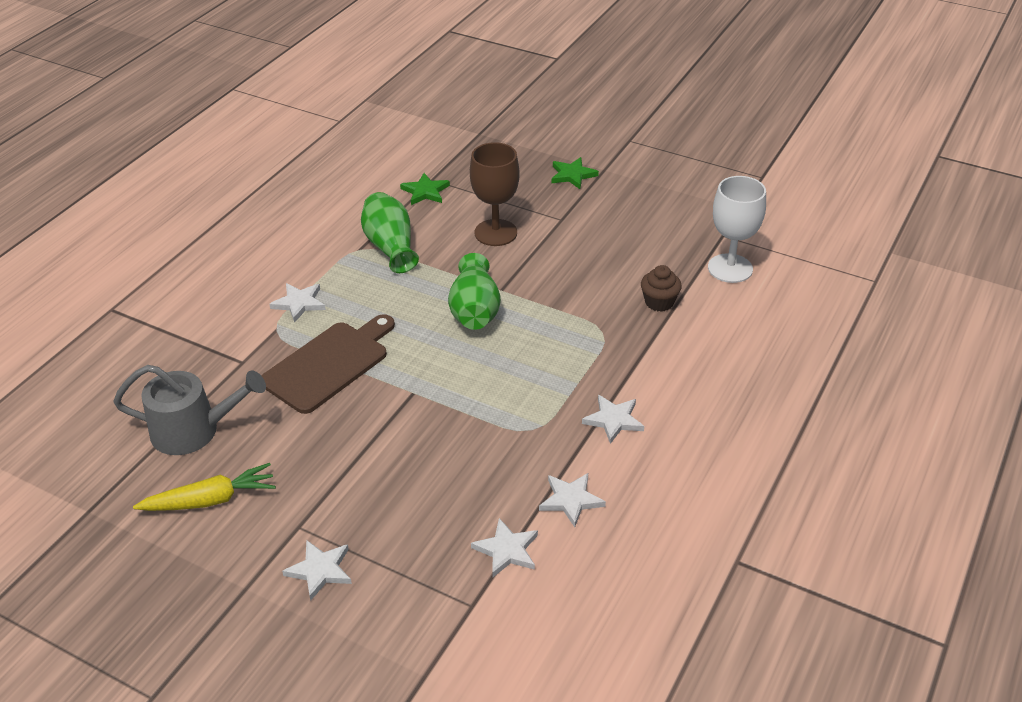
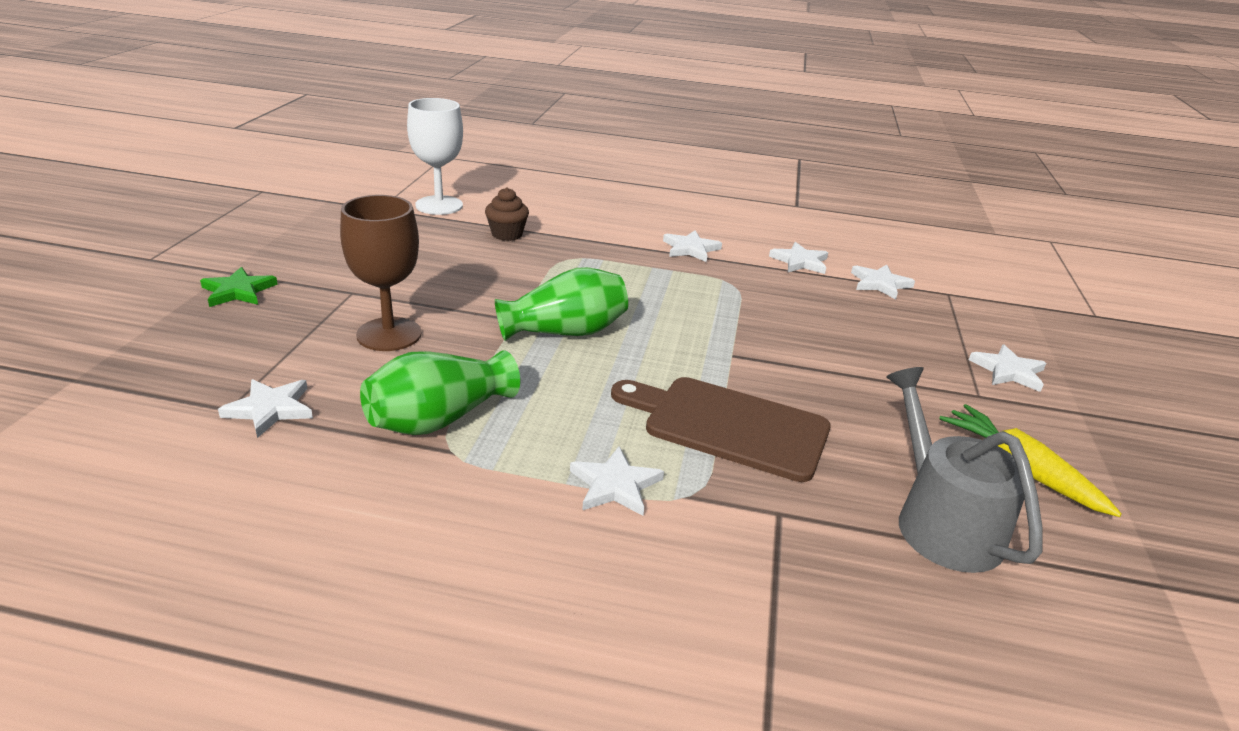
camera: 110 degrees left, 10 degrees down
(425, 191) = (270, 409): green star -> white star

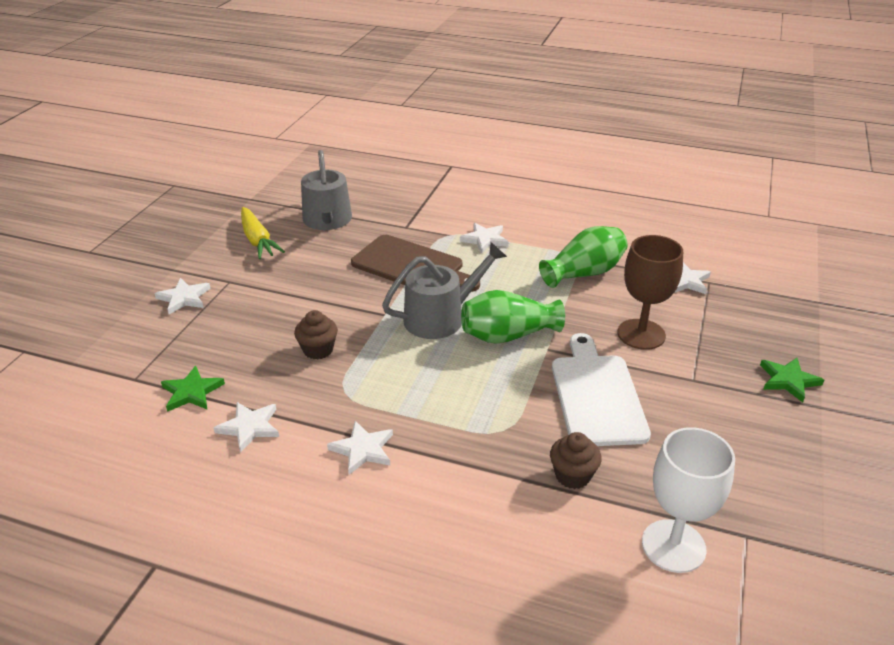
camera: 170 degrees left, 5 degrees up
(469, 280) = (596, 395): none -> white cutting board
(656, 351) = (440, 318): none -> grey watering can
(786, 317) = (318, 350): none -> brown cupcake
(880, 284) = (192, 392): white star -> green star

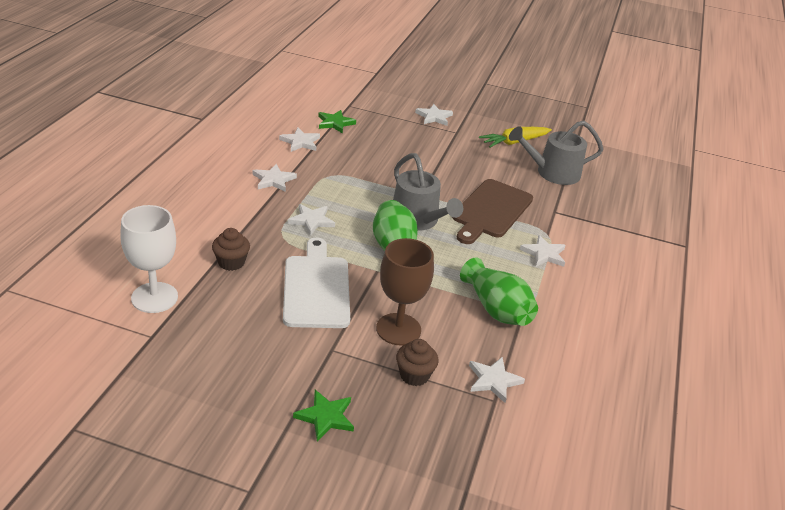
camera: 85 degrees right, 0 degrees up
(318, 350) = (376, 166): brown cupcake -> brown cupcake (414, 375)
(460, 405) = (311, 221): none -> white star
(596, 395) = (316, 288): white cutting board -> white cutting board turned 90 degrees counterclockwise

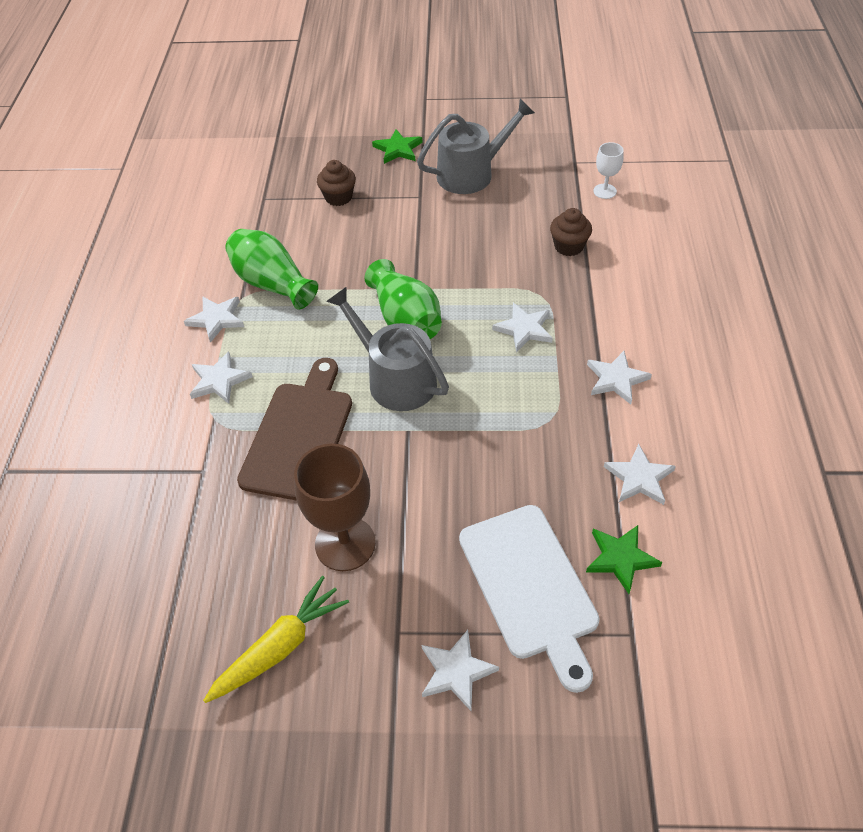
camera: 170 degrees right, 15 degrees up
(154, 297) = (604, 191): white goblet -> white goblet, size x0.52
(316, 288) = (467, 247): white cutting board -> white cutting board (530, 586)
(398, 329) = (367, 232): brown goblet -> brown goblet (345, 544)
(493, 380) = (266, 213): white star -> white star (216, 319)
(553, 173) = (203, 574): grey watering can -> grey watering can (471, 174)

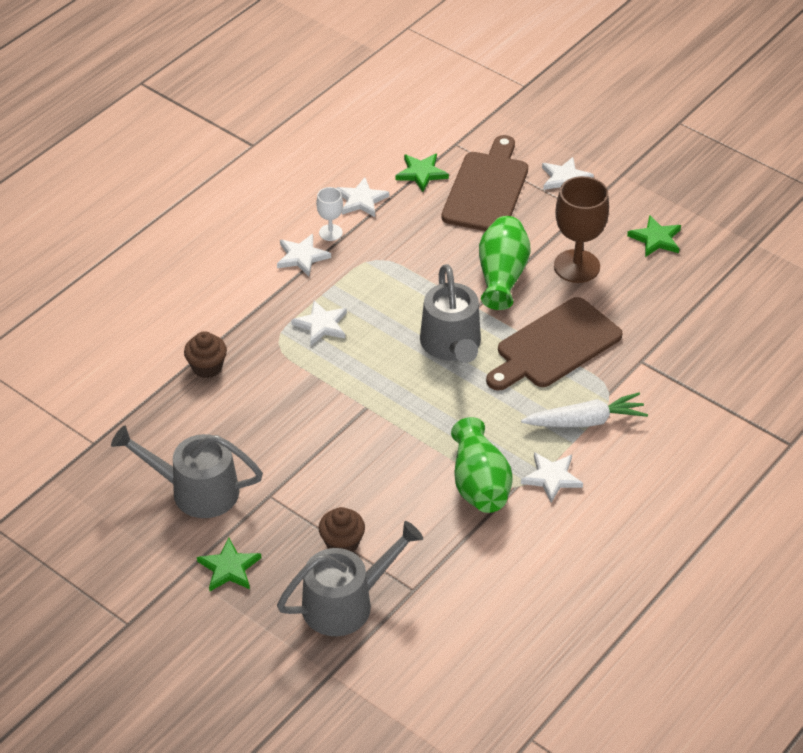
camera: 145 degrees left, 5 degrees down
(219, 380) = (585, 421): white star -> white carrot
(280, 647) = (656, 239): yellow carrot -> green star
(302, 170) = (345, 603): none -> grey watering can
(406, 319) = (400, 385): green vase -> green vase (502, 276)
(530, 586) = (487, 189): white cutting board -> brown cutting board
(604, 191) = (111, 397): white goblet -> white goblet (330, 232)

